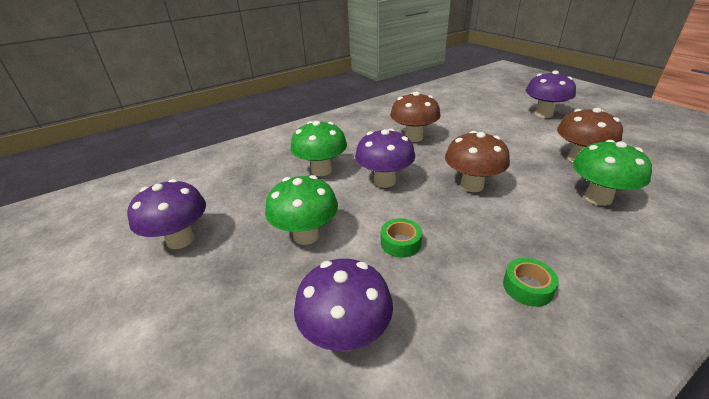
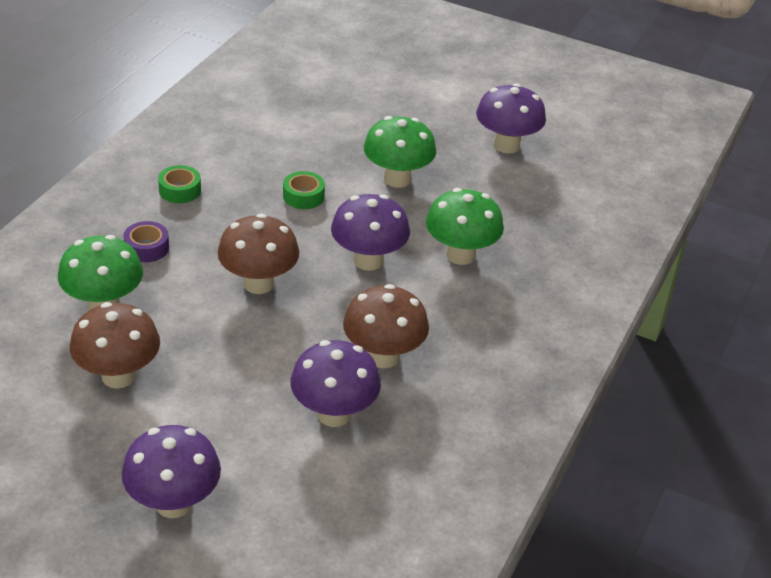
camera: 145 degrees right, 5 degrees up
(346, 335) = (303, 128): purple mushroom -> purple mushroom (334, 414)
(564, 233) = (147, 248): none -> purple tape

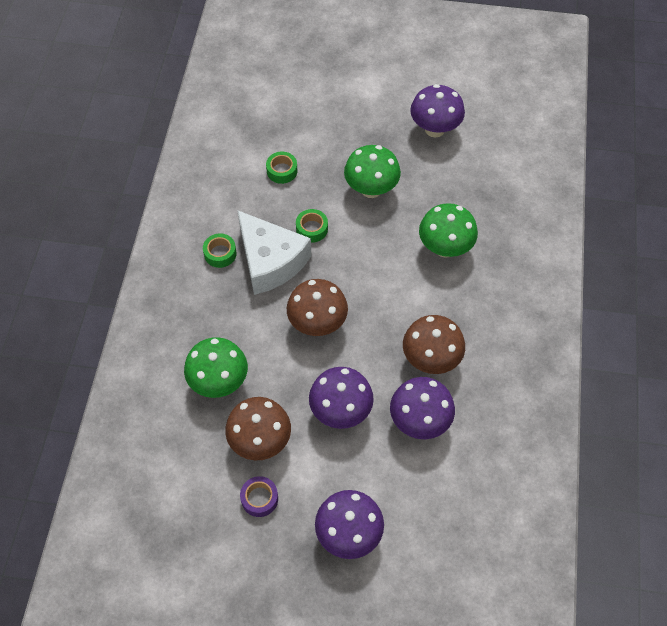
camera: 15 degrees left, 20 degrees up
(147, 248) = (223, 317): purple tape -> purple tape (259, 498)
(236, 212) = (270, 261): none -> white cheese
(298, 137) = (282, 171): none -> green tape
(368, 260) = (384, 275): purple mushroom -> purple mushroom (340, 411)

